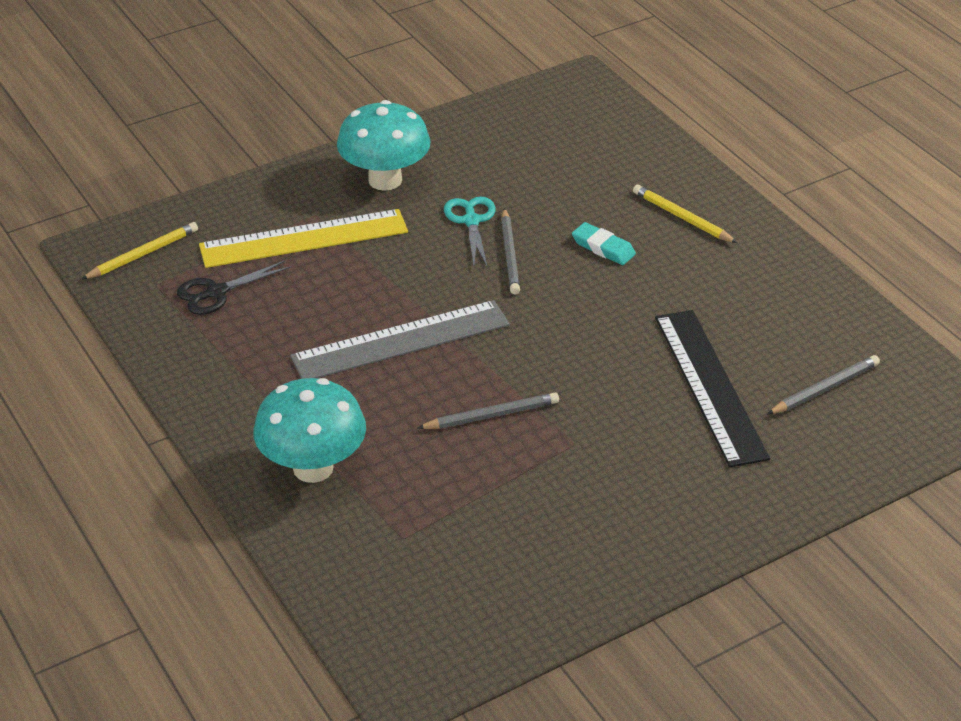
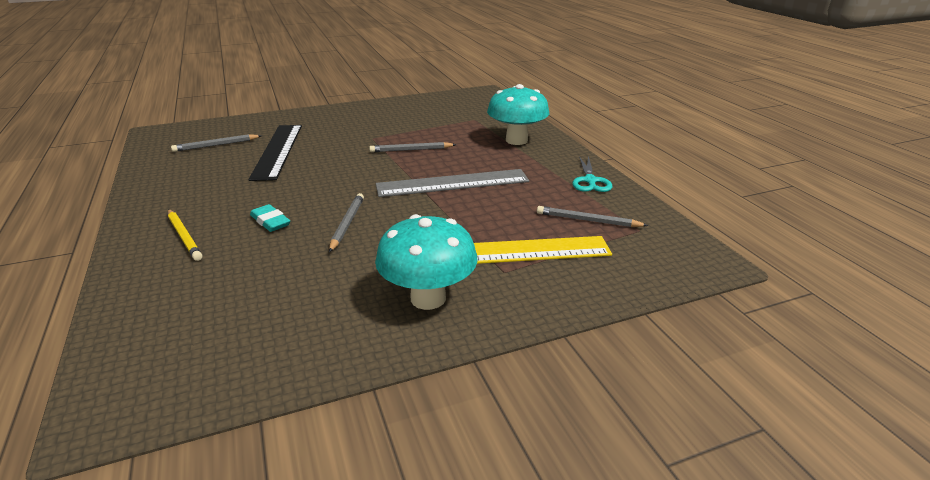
camera: 170 degrees left, 10 degrees down
(143, 254) = (661, 253): yellow pencil -> none
(216, 292) = (587, 220): black scissors -> grey pencil
(471, 221) = (363, 251): turquoise scissors -> turquoise scissors (590, 181)

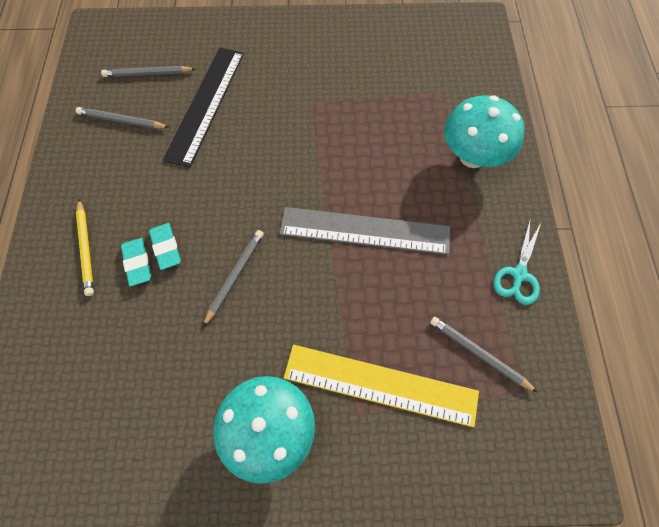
camera: 20 degrees right, 35 degrees up
(244, 234) = (137, 263): none -> turquoise eraser
(411, 150) = (344, 144): grey pencil -> grey pencil (121, 121)

